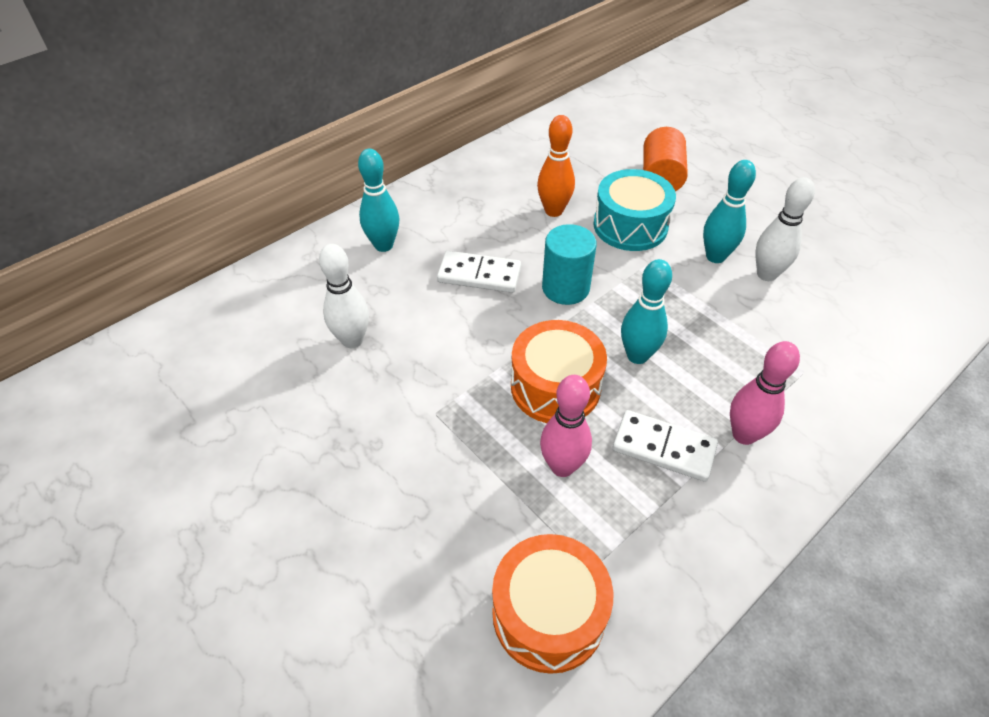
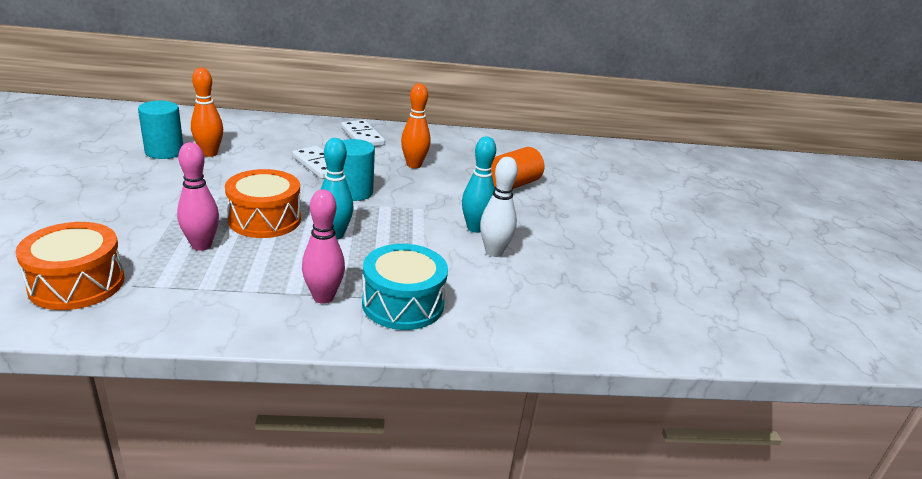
camera: 35 degrees right, 20 degrees down
(303, 375) = (164, 152): none -> turquoise cylinder
(352, 340) = (209, 153): white bowling pin -> orange bowling pin
(383, 245) = (295, 133): turquoise bowling pin -> none
(630, 225) = (448, 191): turquoise drum -> turquoise drum (403, 303)
(664, 448) = (267, 272): white domino -> white domino (362, 136)

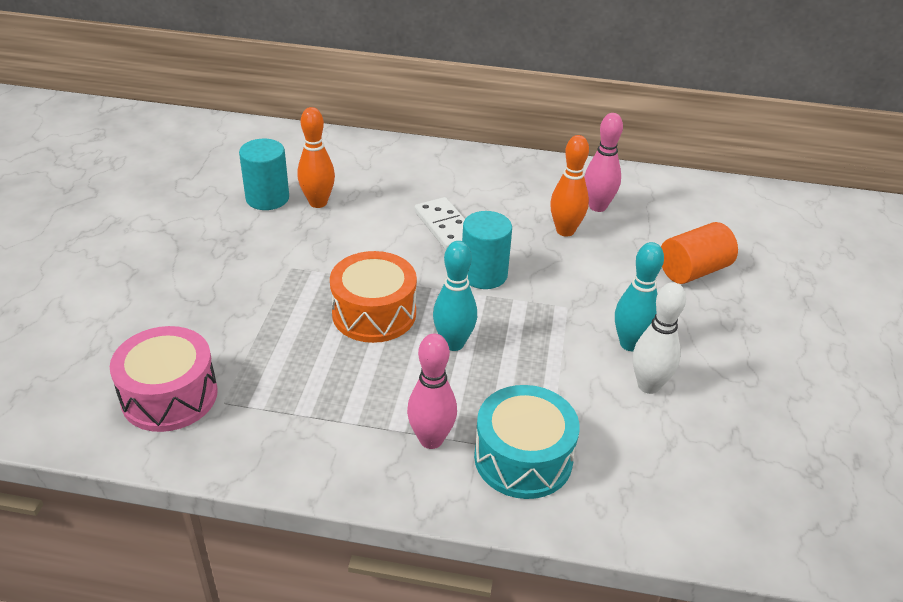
camera: 15 degrees right, 10 degrees up
(77, 284) = (169, 395): orange drum -> pink drum
(201, 245) = (301, 349): pink bowling pin -> pink bowling pin (597, 206)
(362, 136) = (505, 178): white domino -> none

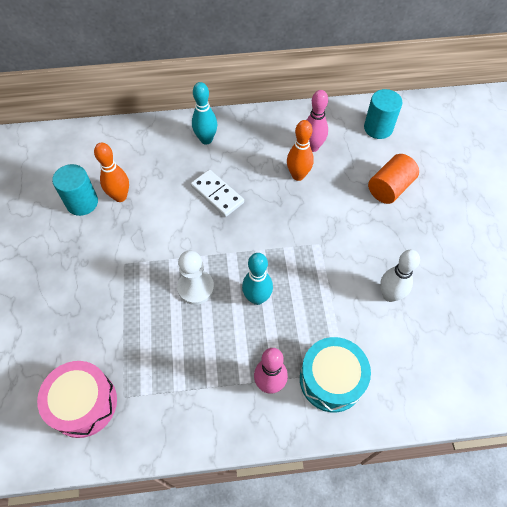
camera: 15 degrees left, 20 degrees up
(374, 313) = (196, 288): orange drum -> white pawn
(484, 274) = (257, 231): turquoise cylinder -> turquoise cylinder (378, 128)
(630, 344) = (368, 263): turquoise bowling pin -> turquoise bowling pin (206, 139)

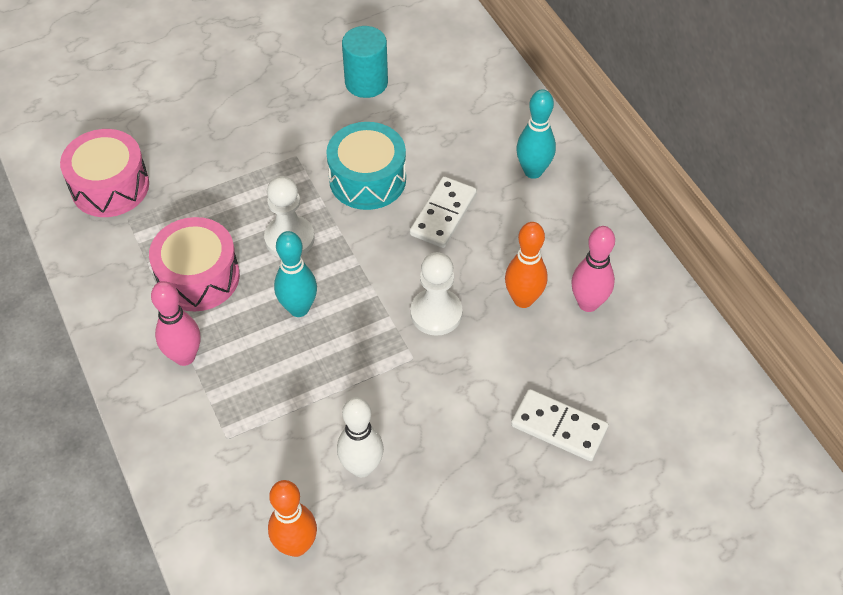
camera: 70 degrees right, 5 degrees down
(120, 196) = (392, 115): orange bowling pin -> orange bowling pin (296, 545)
(203, 357) = (198, 277): none -> pink drum
(291, 222) = (436, 313): none -> white pawn
(331, 379) = (210, 424): turquoise drum -> turquoise drum (367, 179)
(378, 128) = (677, 384): turquoise cylinder -> none
(389, 188) = (559, 427): orange cylinder -> white domino

